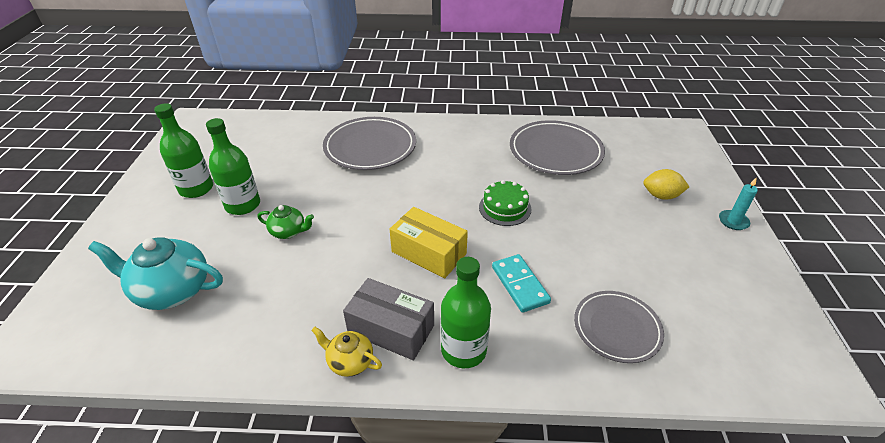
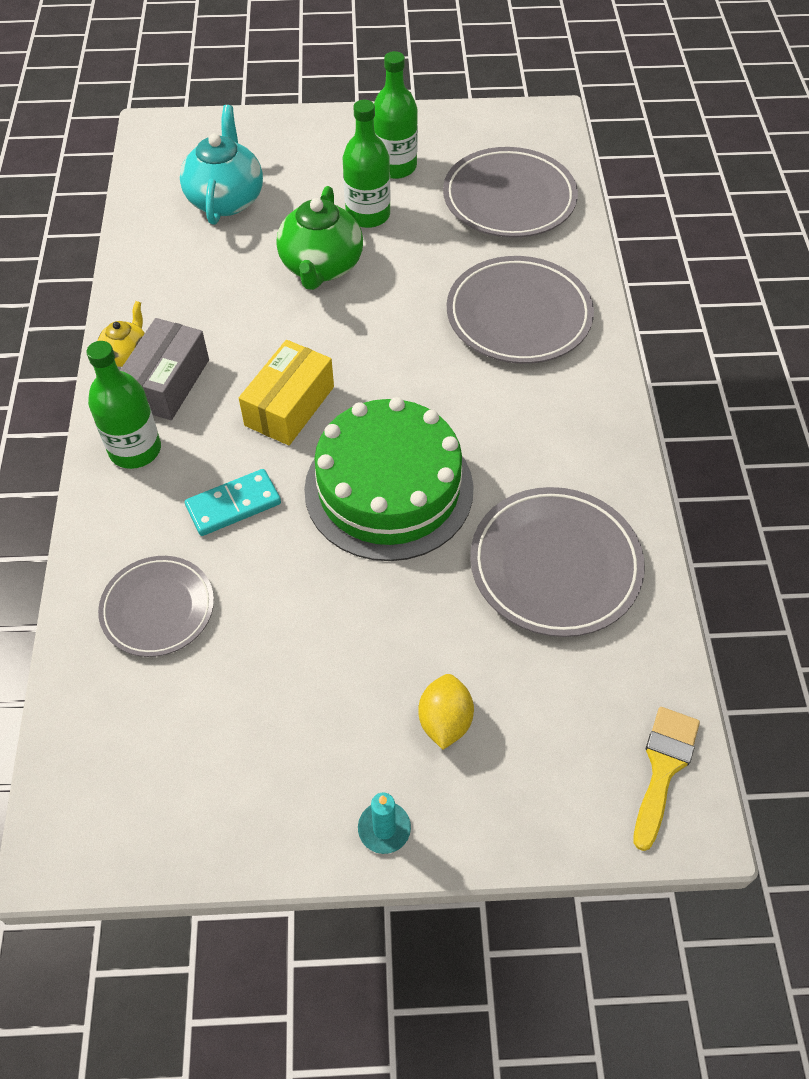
camera: 85 degrees right, 15 degrees up
(262, 142) = (509, 199): none -> grey plate
(289, 232) = (321, 267): green teapot -> green teapot, size x1.85
(505, 208) = (389, 489): green cake -> green cake, size x2.09
(662, 133) = (663, 768): none -> yellow brush

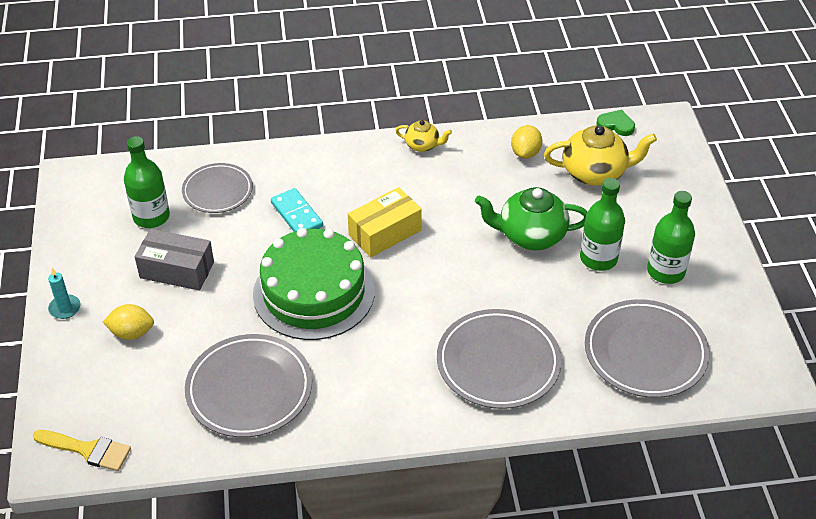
camera: 85 degrees right, 10 degrees down
(135, 450) = (339, 162): green bottle -> green bottle (151, 217)
(146, 171) = (616, 125): none -> green heart
(167, 383) = (399, 168): grey box -> grey box (177, 270)
(173, 255) = (525, 153): none -> yellow lemon
(226, 199) = (595, 173): turquoise teapot -> yellow teapot
(289, 406) = (385, 233): yellow box -> yellow box turned 60 degrees counterclockwise

